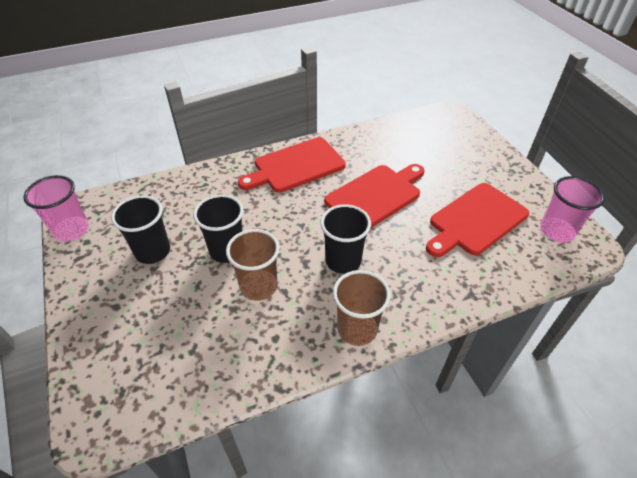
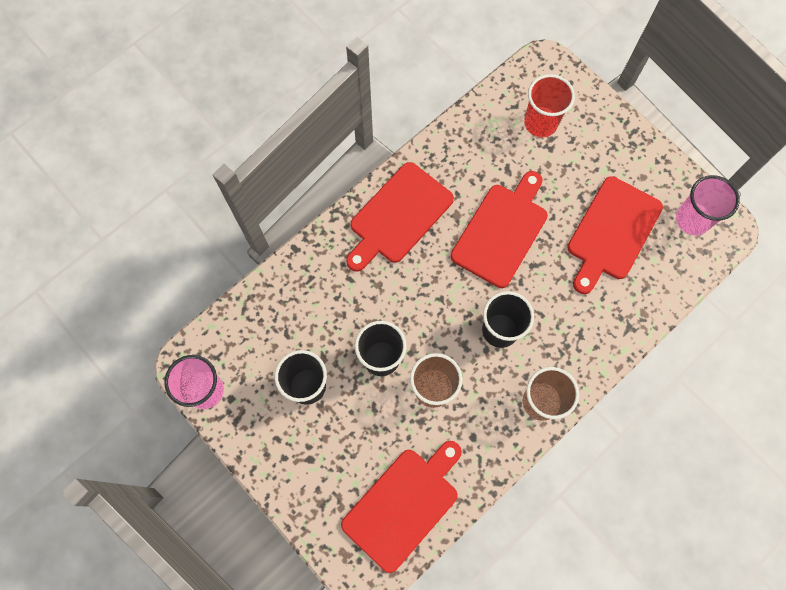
camera: 20 degrees left, 25 degrees up
(174, 375) = (404, 505): none -> red cutting board
(436, 142) = (540, 123): none -> red cup

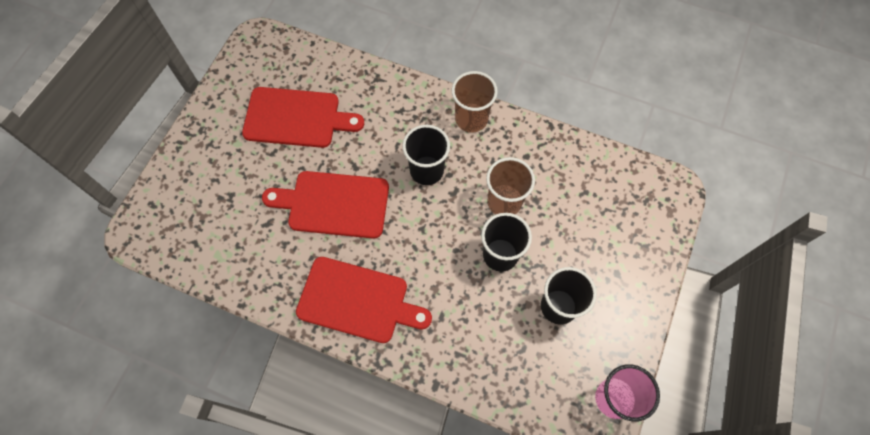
camera: 115 degrees left, 5 degrees down
(404, 505) = (607, 184): red cutting board -> none
(540, 123) = (206, 213): red cup -> none
(692, 220) = (259, 64): pink cup -> none

